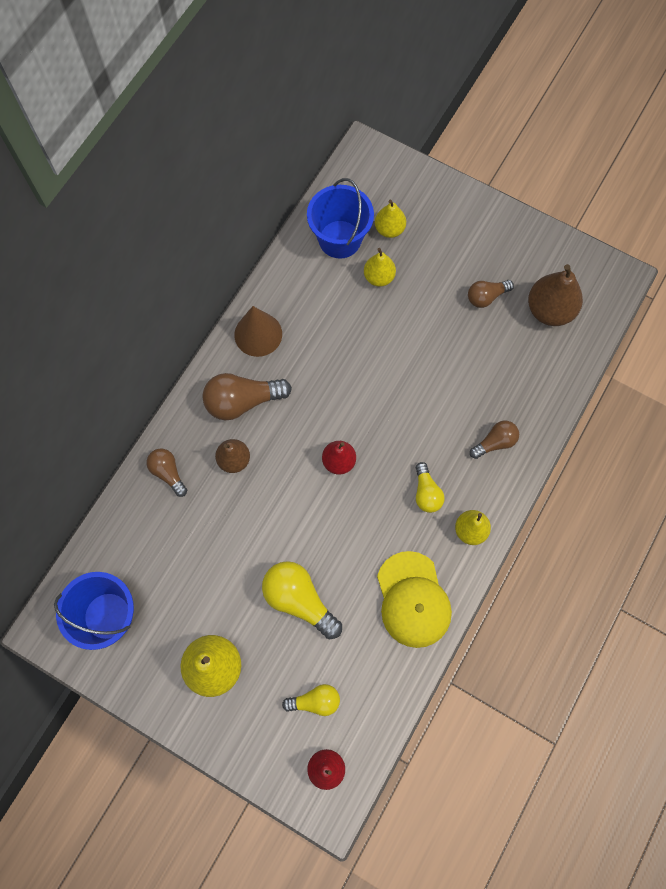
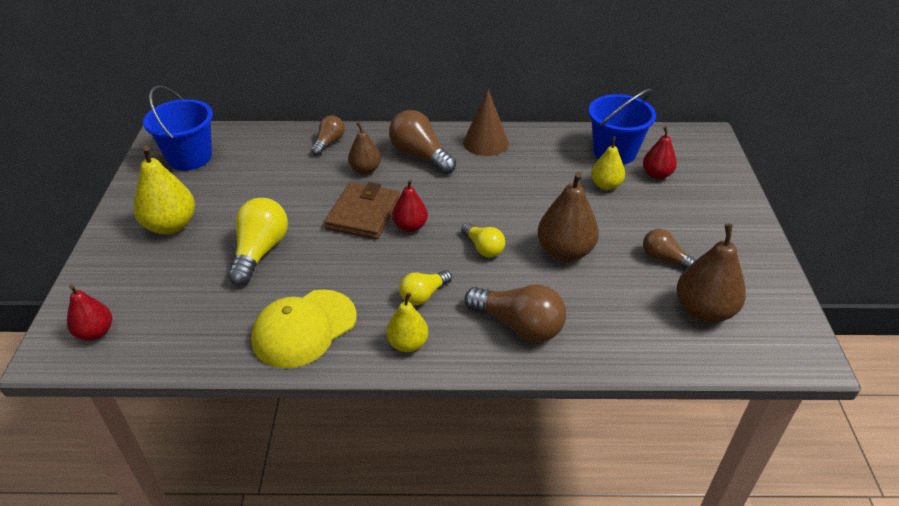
camera: 60 degrees right, 30 degrees down
(299, 491) = (363, 214): none -> brown wallet
(315, 701) = (163, 299): yellow light bulb -> yellow light bulb (483, 248)
(389, 229) = (656, 174): yellow pear -> red pear
(438, 361) = (565, 251): none -> brown pear
(495, 442) = (518, 325): brown light bulb -> brown light bulb, size x1.68

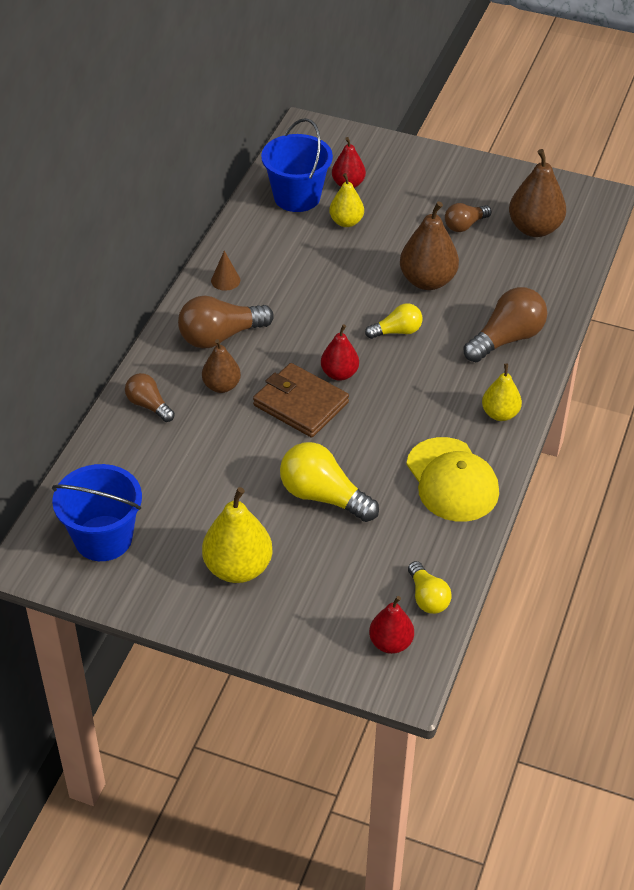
camera: 70 degrees left, 5 degrees up
(424, 295) = (443, 388): yellow light bulb -> yellow light bulb (427, 597)
(485, 142) = (225, 280): brown cone -> brown cone, size x0.55

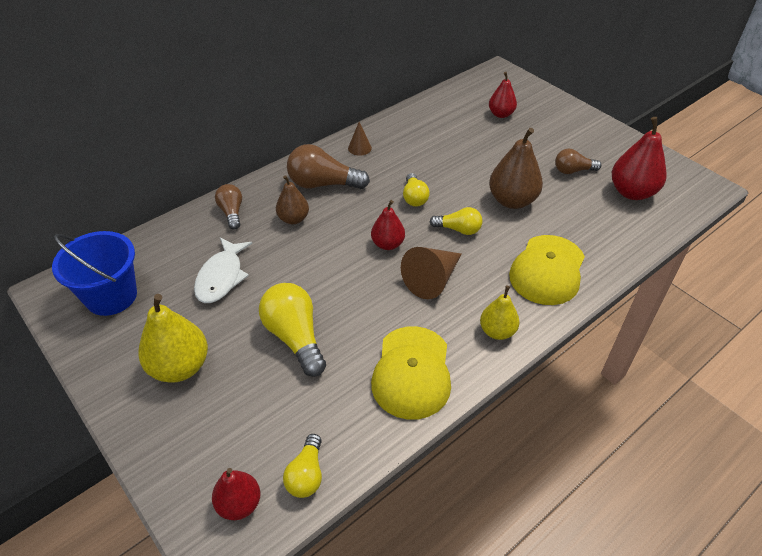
camera: 30 degrees right, 0 degrees up
(200, 473) = (221, 277): none -> white fish
(297, 197) = (456, 111): blue bucket -> none
(301, 404) = (339, 255): brown wallet -> none
(328, 315) = (414, 197): none -> yellow light bulb
(346, 222) = (479, 138): yellow pear -> none
(409, 391) = (432, 280): none -> brown cone
(506, 339) = (547, 270): brown light bulb -> yellow cap
(534, 228) = (632, 192): brown pear -> red pear

